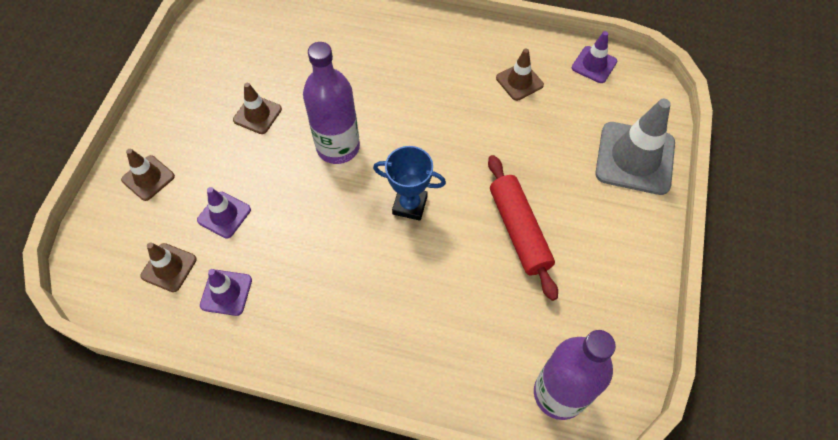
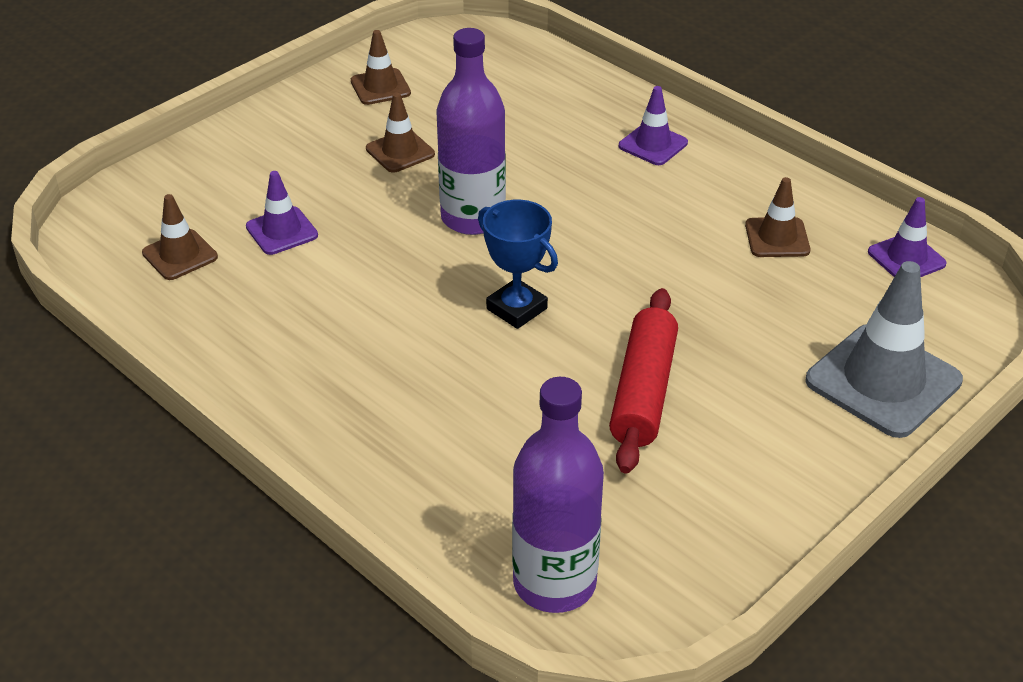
camera: 30 degrees right, 20 degrees down
(148, 178) = (225, 165): brown traffic cone -> brown traffic cone (380, 87)
(226, 292) = (223, 304): purple traffic cone -> purple traffic cone (653, 144)

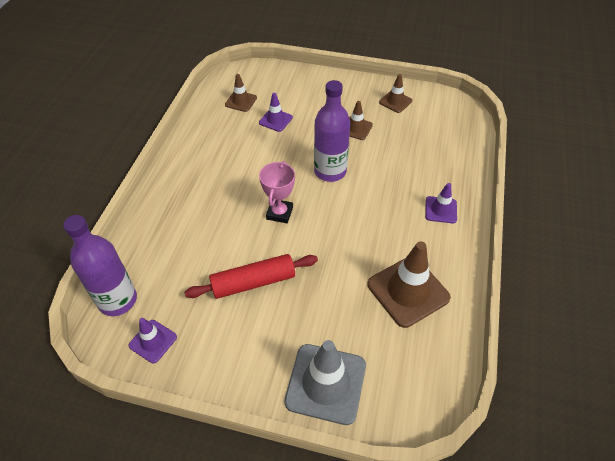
camera: 60 degrees right, 10 degrees up
(517, 309) = (279, 213): blue trophy -> pink trophy
(777, 238) = (408, 291): brown traffic cone -> brown traffic cone, size x1.85
(906, 258) = (439, 359): purple traffic cone -> purple traffic cone (153, 341)

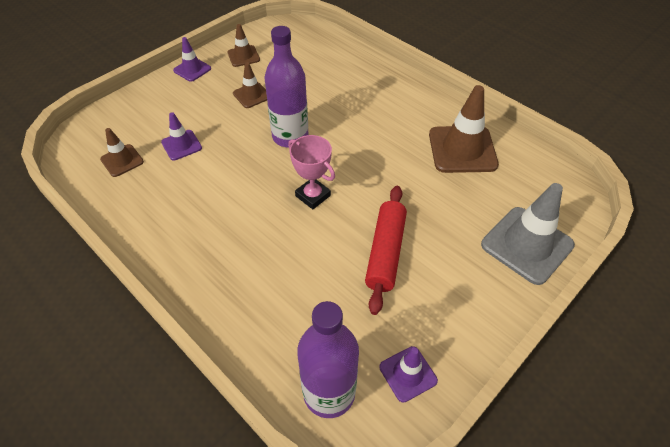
camera: 60 degrees left, 0 degrees up
(441, 210) = (392, 91): purple traffic cone -> purple traffic cone (192, 69)

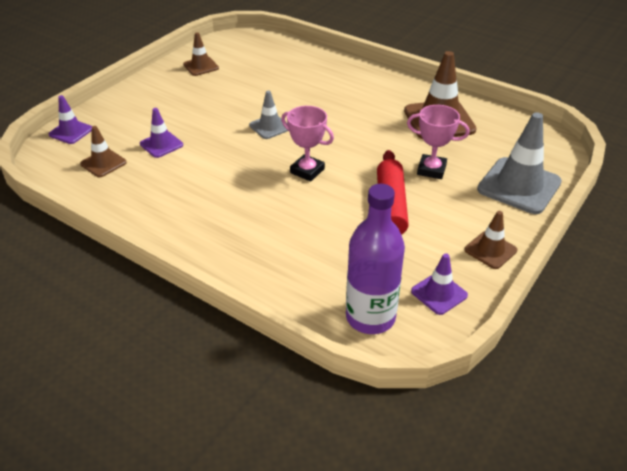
camera: 10 degrees left, 10 degrees down
(192, 69) = (151, 82): purple traffic cone -> purple traffic cone (71, 132)
(252, 95) = (220, 97): brown traffic cone -> brown traffic cone (490, 250)
(290, 136) = (270, 127): purple bottle -> grey traffic cone
(439, 211) = (431, 170): none -> pink trophy

